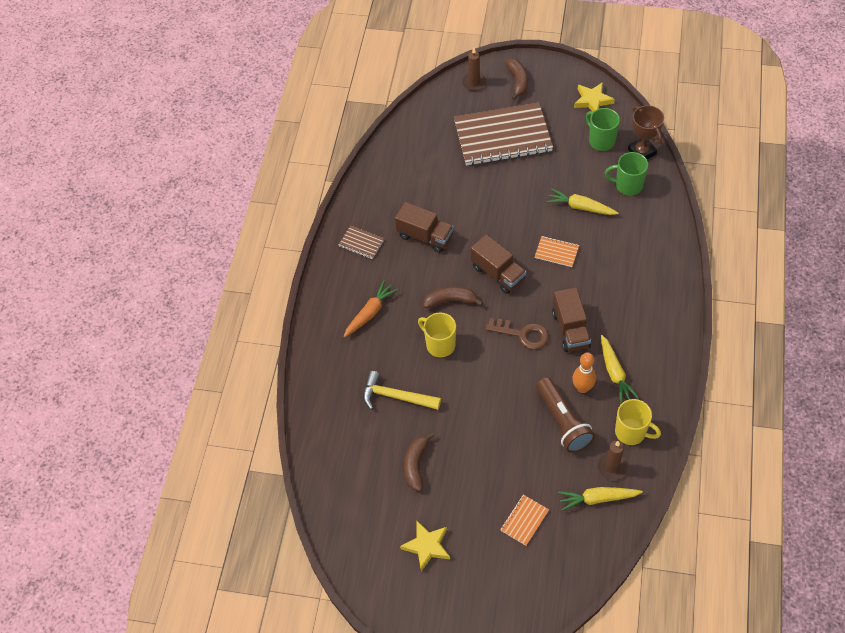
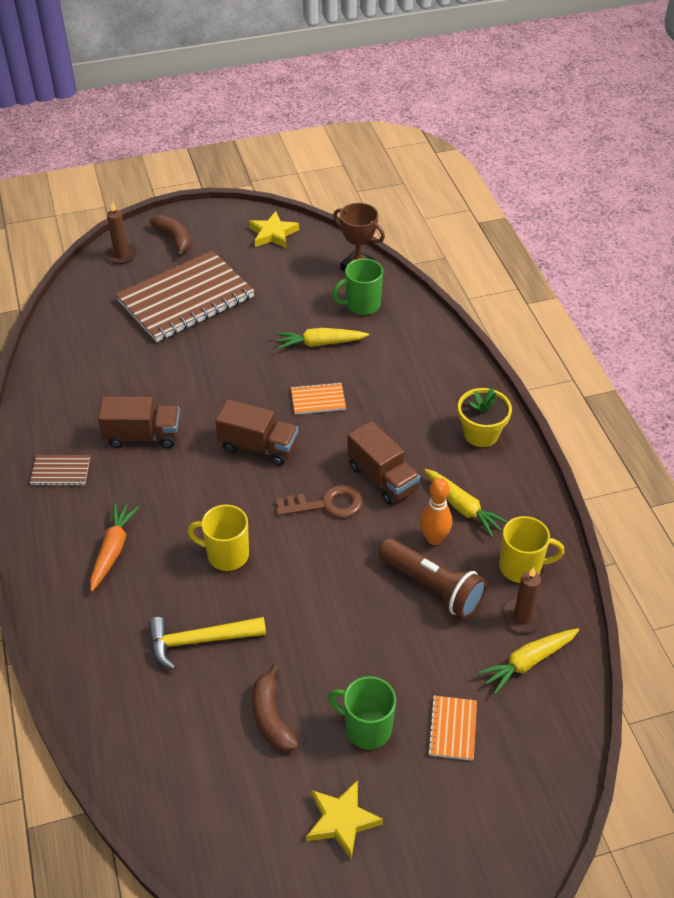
camera: 30 degrees left, 10 degrees down
(450, 300) = (214, 498): brown banana -> none
(601, 141) = (305, 270): green mug -> green mug (366, 728)
(659, 322) = (481, 434): none -> yellow flower pot

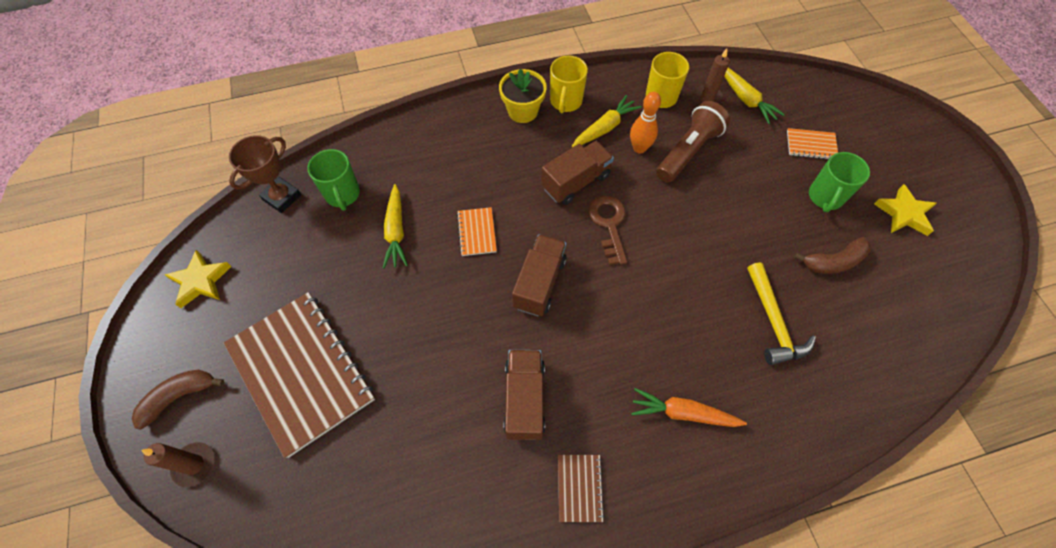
camera: 90 degrees left, 15 degrees up
(226, 555) = (675, 305): yellow mug -> yellow mug (566, 102)

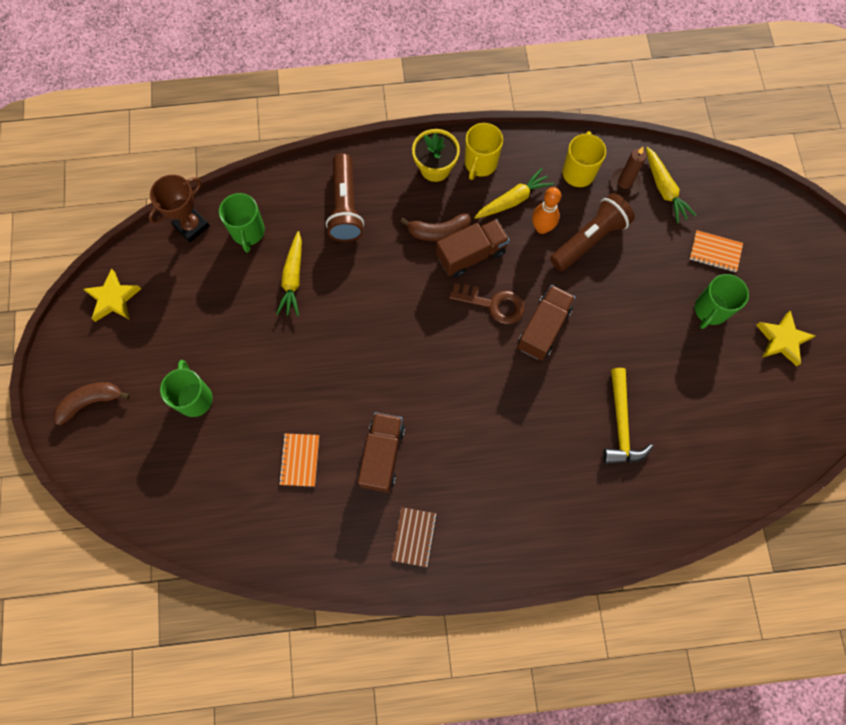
camera: 10 degrees right, 10 degrees up
(194, 465) = (101, 461): brown candle -> none
(301, 372) = (194, 398): brown notebook -> green mug
(440, 157) = (345, 207): none -> brown flashlight
(477, 232) = (367, 292): orange notebook -> orange notebook (299, 460)
(539, 283) = (416, 351): brown truck -> brown truck (543, 328)
(609, 224) = (493, 304): brown key -> brown key turned 105 degrees clockwise
(683, 413) = (517, 491): orange carrot -> none
(833, 262) = (696, 377): brown banana -> brown banana (438, 231)

